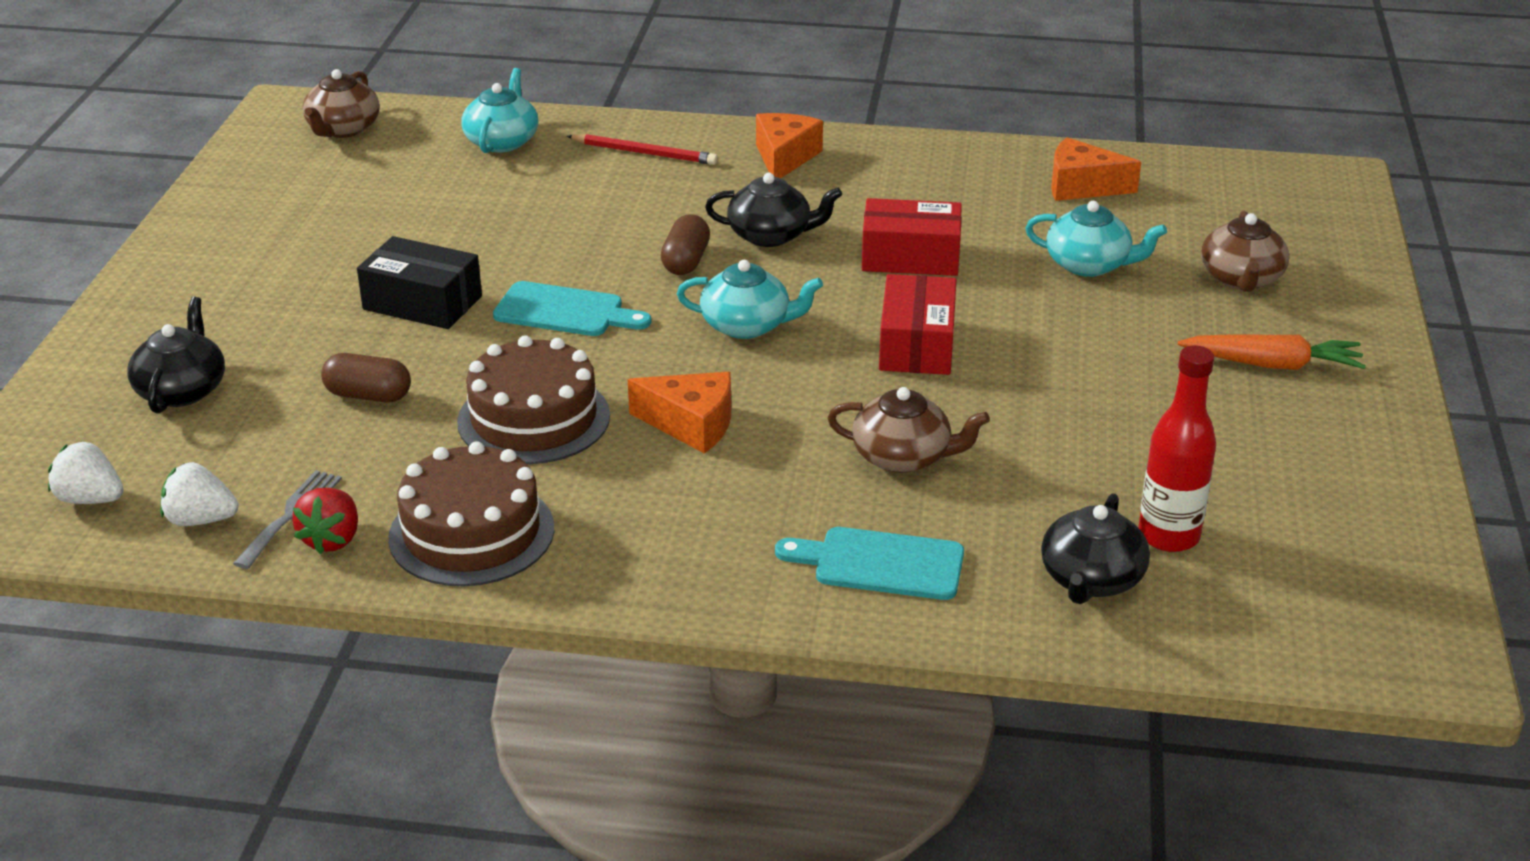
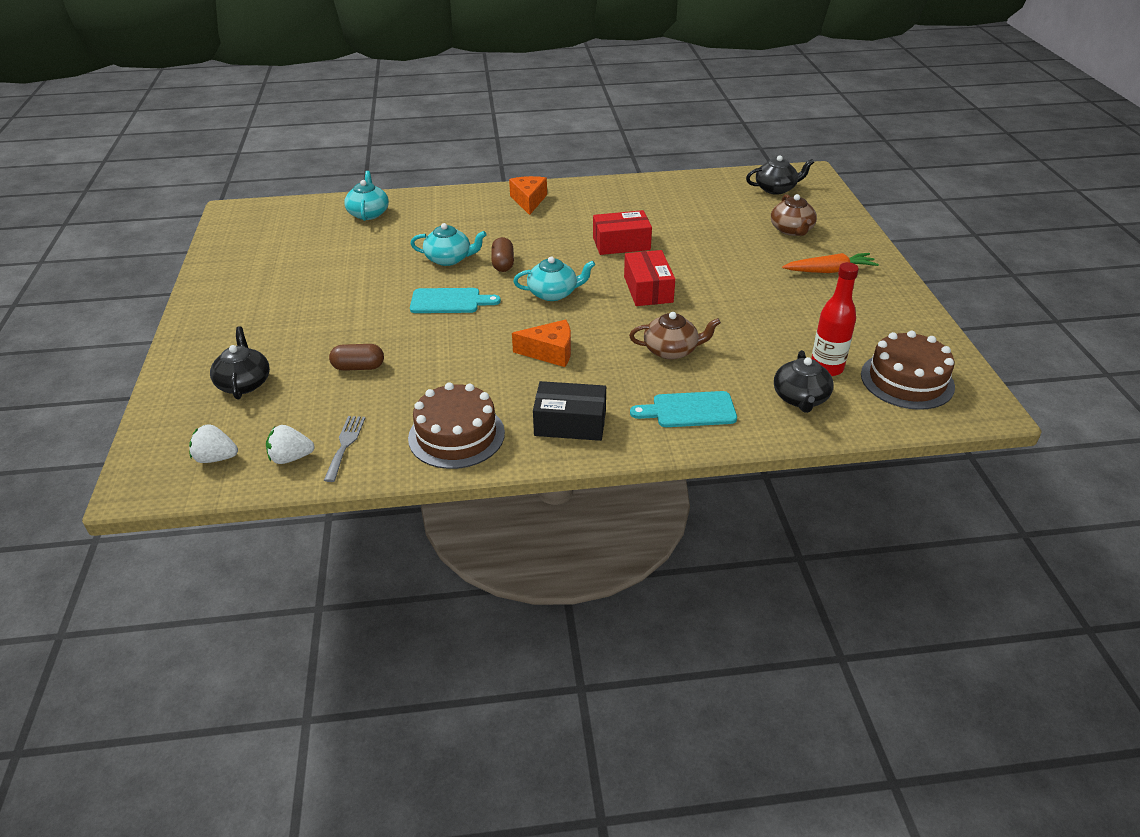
camera: 15 degrees left, 5 degrees up
(332, 539) = (376, 454): red strawberry -> none
(343, 129) = (272, 219): brown teapot -> none
(422, 303) = (365, 309): black box -> black box (570, 423)
(533, 418) = (460, 364): brown cake -> brown cake (907, 380)
(644, 153) = (451, 209): red pencil -> none
(771, 235) = (542, 243): black teapot -> black teapot (776, 189)
(1082, 186) = (689, 194): orange cheese -> none
(1089, 265) = (714, 234): turquoise teapot -> turquoise teapot (449, 259)

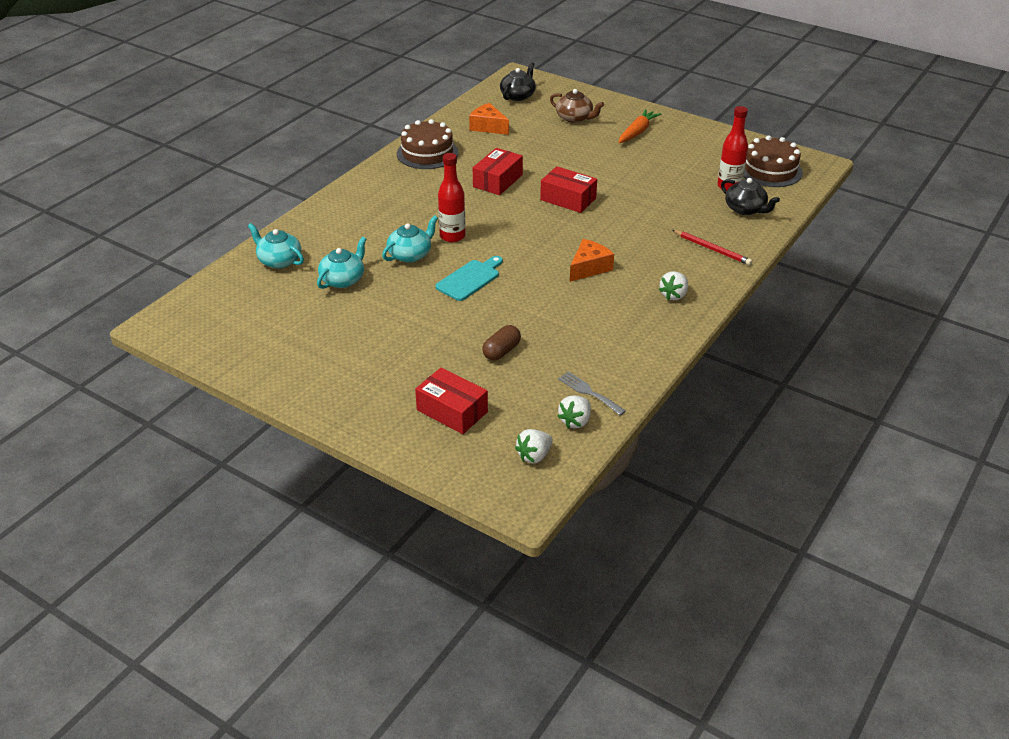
camera: 50 degrees left, 0 degrees up
(244, 383) = (452, 411): black teapot -> red box
(456, 435) = (634, 343): brown cake -> brown cake (427, 153)
(503, 264) = (452, 236): brown capsule -> red bottle
(528, 201) = (379, 186): orange cheese -> orange cheese (488, 127)
(553, 293) = (521, 234): turquoise teapot -> turquoise teapot (343, 279)
(570, 423) = (674, 295): black box -> white strawberry
(671, 350) = (646, 225): brown teapot -> none
(689, 410) = (712, 249): turquoise cutting board -> red pencil

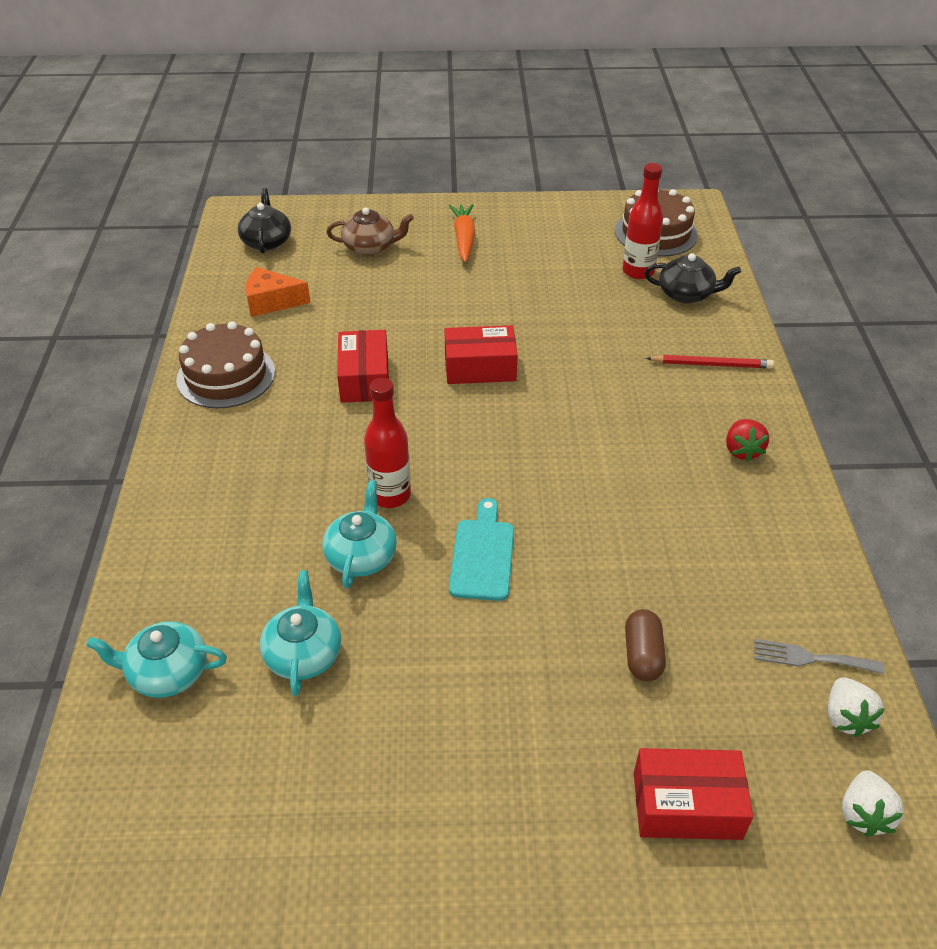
camera: 35 degrees left, 5 degrees up
(589, 268) = (609, 459): orange cheese -> none
(674, 295) = (742, 451): white strawberry -> red strawberry

